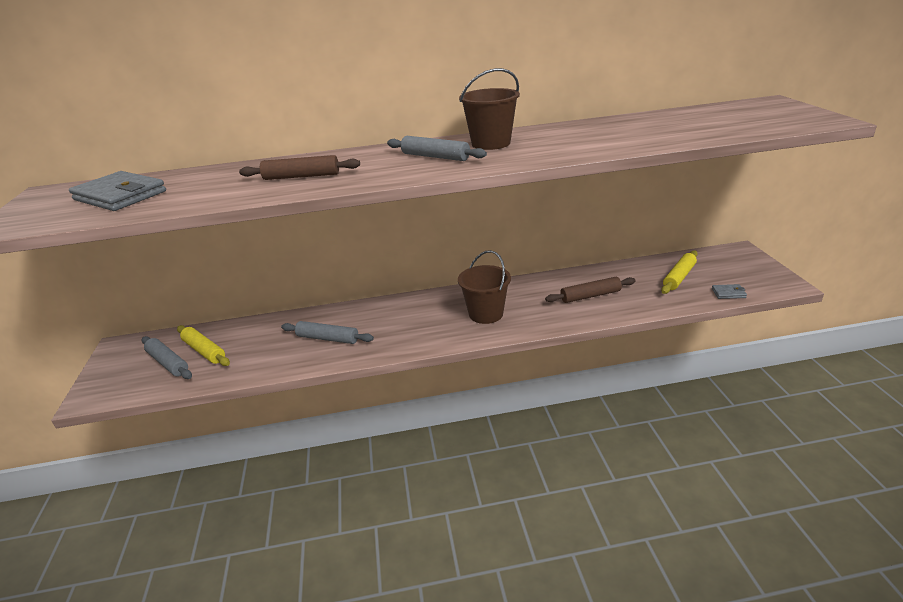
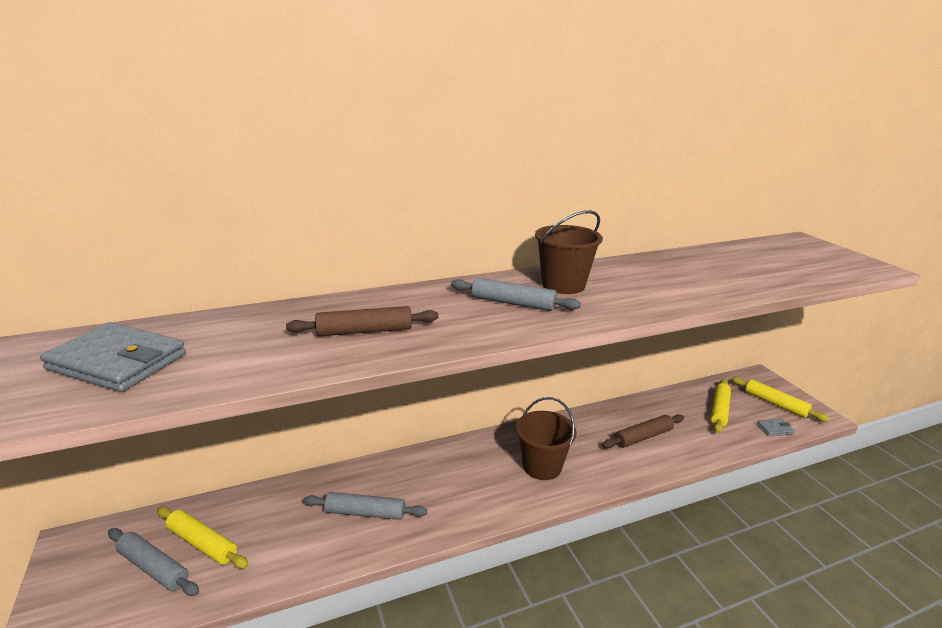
camera: 15 degrees left, 5 degrees down
(742, 273) = (775, 404): none -> yellow rolling pin

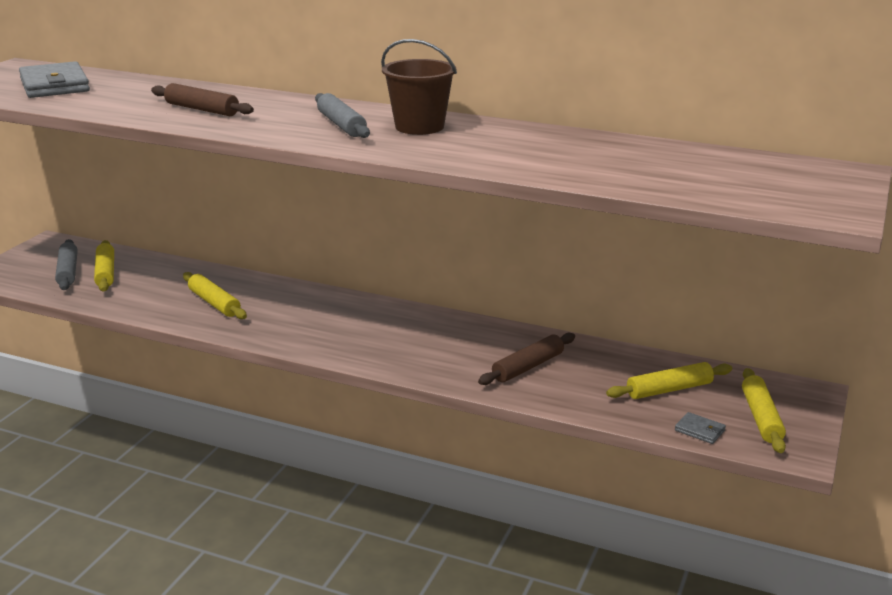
camera: 45 degrees right, 0 degrees up
(365, 513) = (214, 303): grey rolling pin -> yellow rolling pin
(542, 466) = (389, 340): brown bucket -> none
(643, 437) = (528, 367): brown rolling pin -> brown rolling pin turned 60 degrees counterclockwise

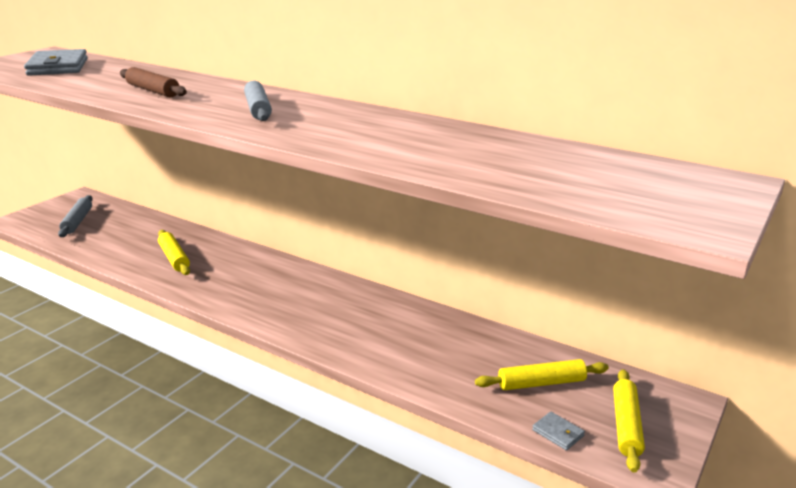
camera: 10 degrees right, 0 degrees up
(105, 272) = (105, 225): yellow rolling pin -> none
(419, 127) = (325, 114): brown bucket -> none
(528, 367) = (414, 345): brown rolling pin -> none

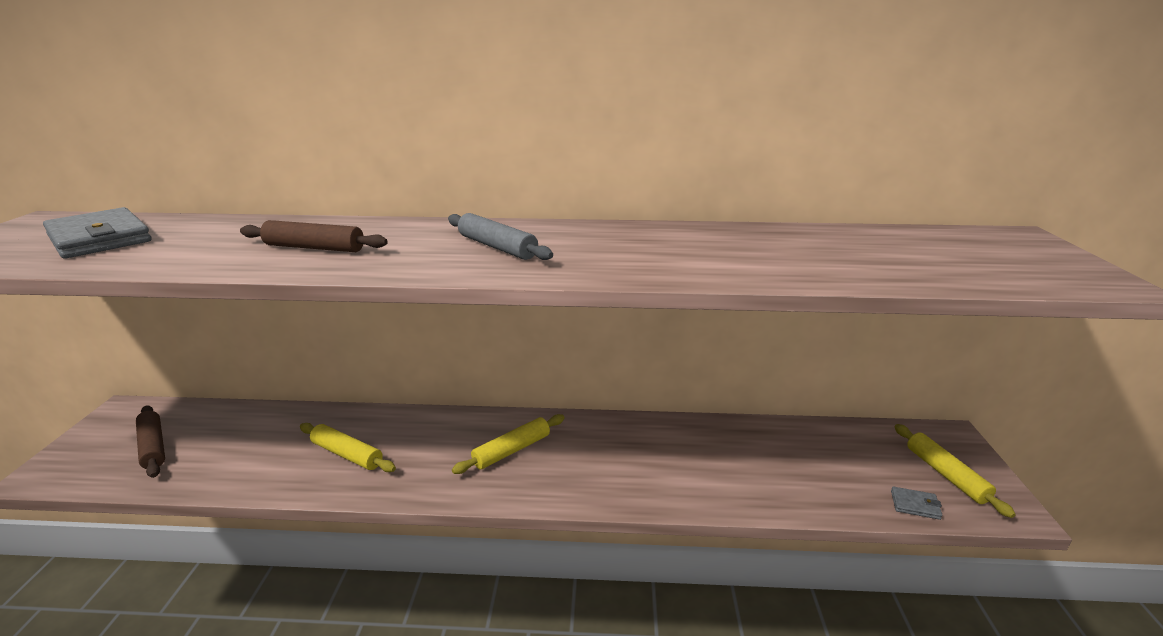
camera: 30 degrees left, 0 degrees up
(77, 221) = (153, 446): grey rolling pin -> brown rolling pin
(541, 383) = (848, 461): yellow rolling pin -> yellow rolling pin (512, 450)

